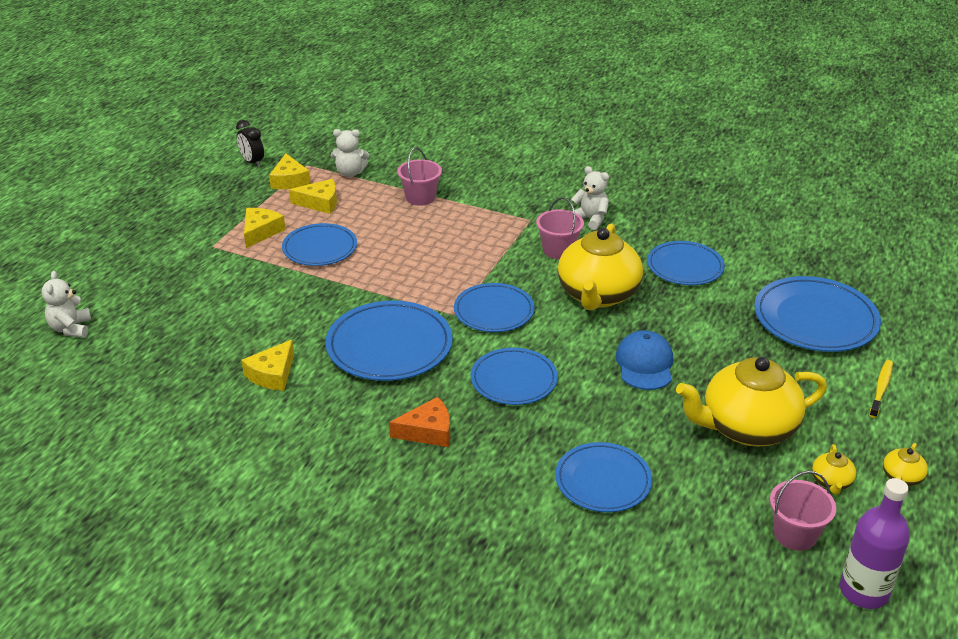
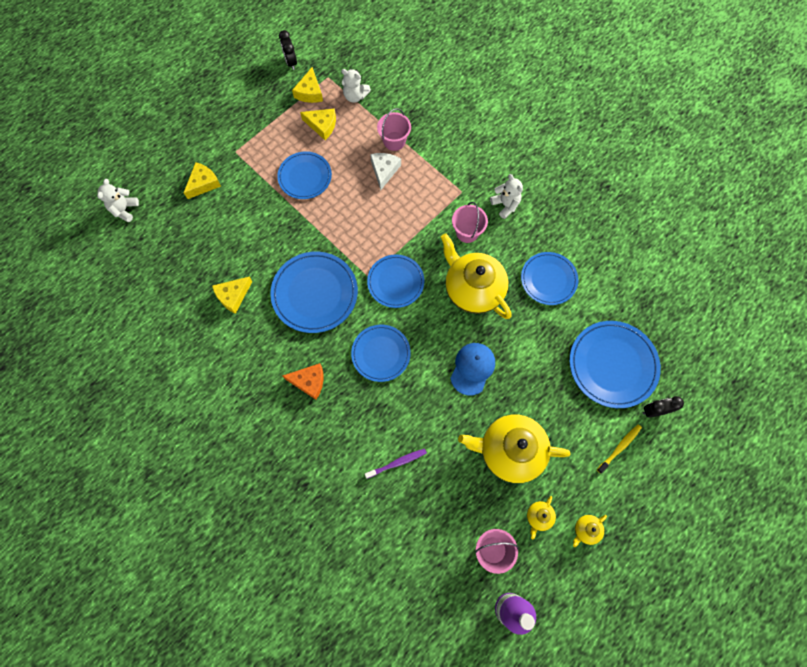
camera: 20 degrees right, 35 degrees up
(261, 232) = (271, 146): yellow cheese -> yellow cheese (203, 183)
(422, 223) = (384, 170): none -> white cheese
(597, 295) = (473, 289): yellow teapot -> yellow teapot turned 105 degrees clockwise
(603, 481) = (397, 463): blue plate -> purple toothbrush
(895, 346) = (654, 411): none -> black clock

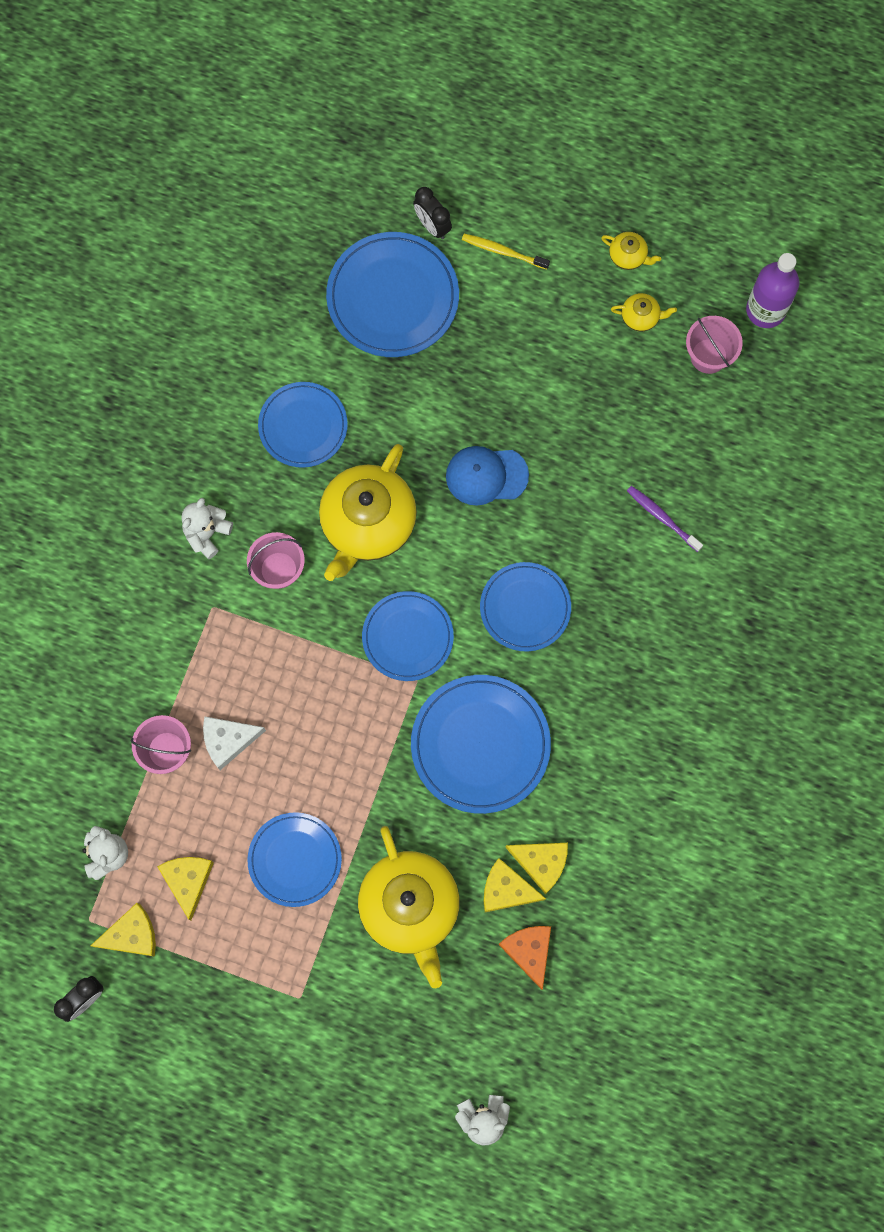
camera: 115 degrees left, 5 degrees up
(203, 183) = (379, 1016): yellow cheese -> yellow cheese (506, 890)
(309, 382) = (613, 686): orange cheese -> orange cheese (529, 951)
(510, 451) = (575, 383): yellow teapot -> yellow teapot (410, 907)

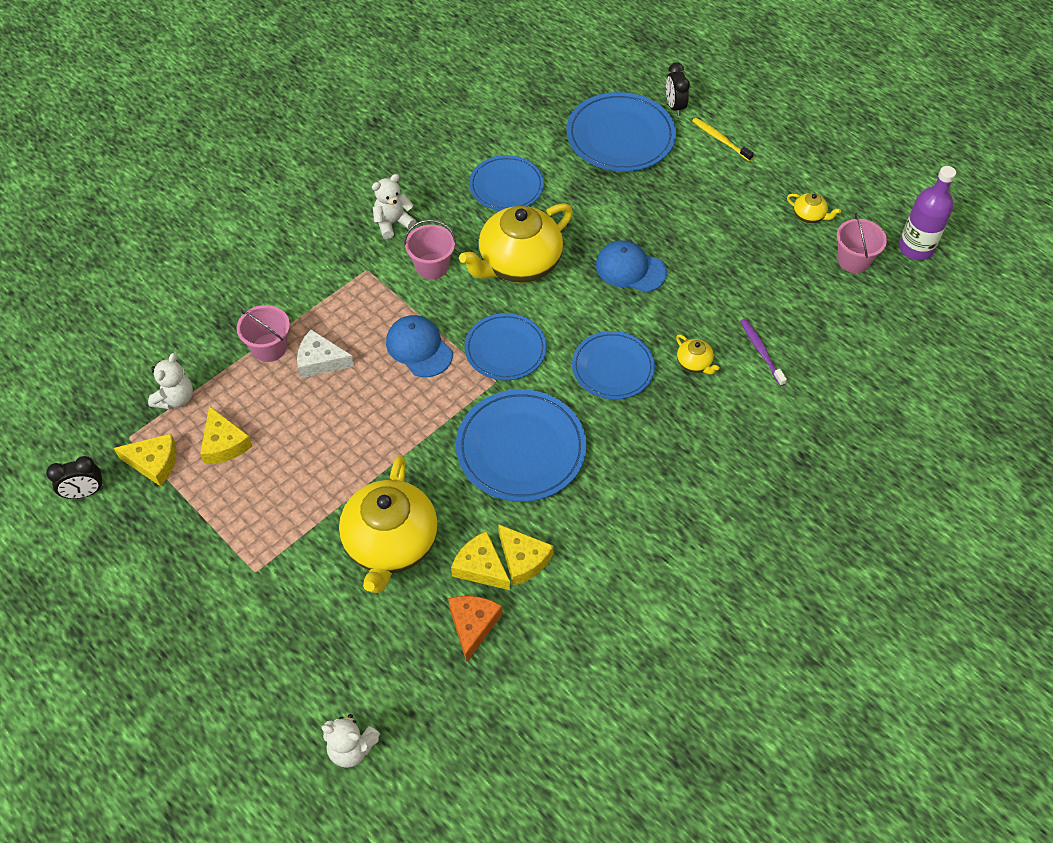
camera: 25 degrees right, 20 degrees down
(188, 881) = (224, 444): yellow cheese -> yellow cheese turned 135 degrees clockwise
(295, 860) = (318, 466): blue plate -> none
(320, 677) = (419, 348): none -> blue cap
(628, 256) = (818, 176): yellow teapot -> yellow teapot (694, 363)

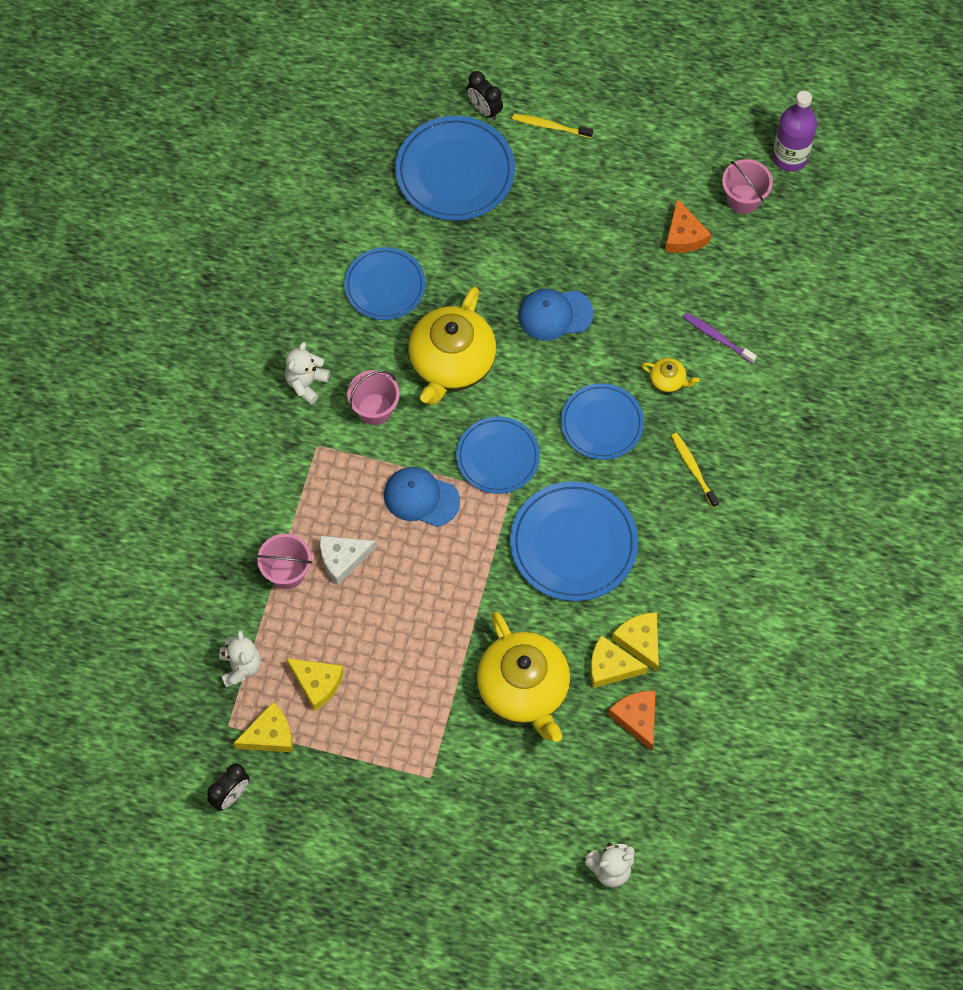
camera: 30 degrees left, 10 degrees up
(523, 559) = (640, 641): yellow cheese -> yellow cheese turned 135 degrees counterclockwise
(670, 443) = (693, 469): none -> yellow toothbrush
(782, 263) = (684, 235): none -> orange cheese
(809, 216) = (679, 171): yellow teapot -> none

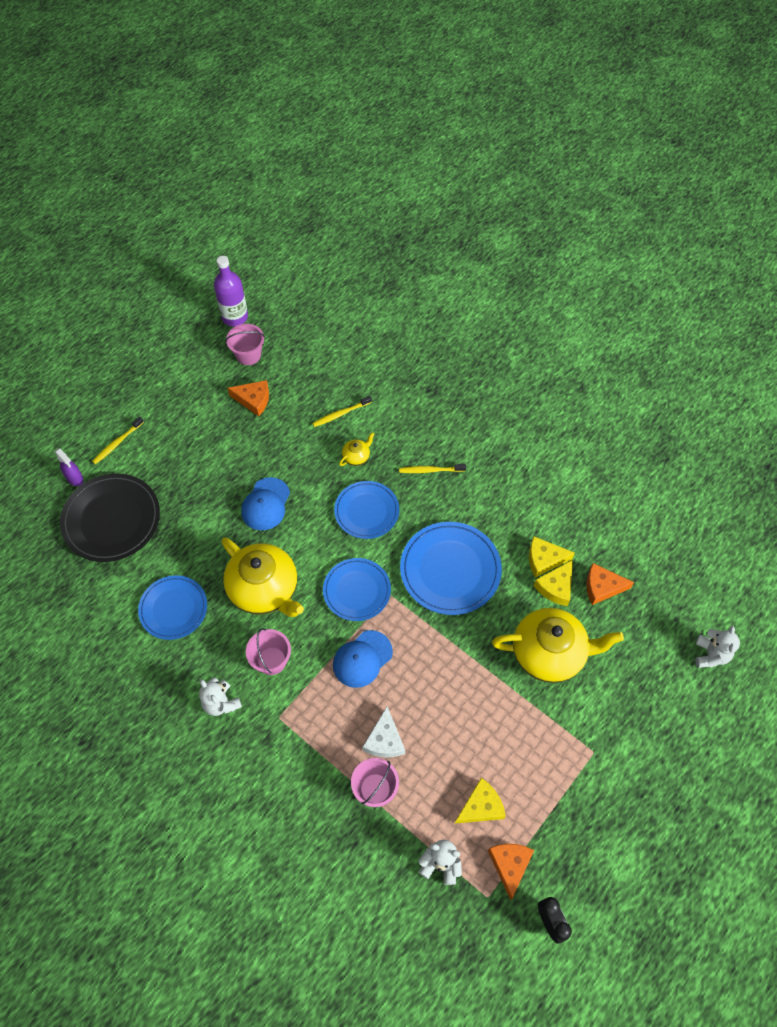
camera: 65 degrees left, 5 degrees down
(270, 735) = (509, 865): yellow cheese -> orange cheese
(455, 172) = (111, 519): blue plate -> black plate
(484, 109) = (75, 478): black clock -> purple spray bottle
(717, 337) = (341, 414): purple toothbrush -> yellow toothbrush

